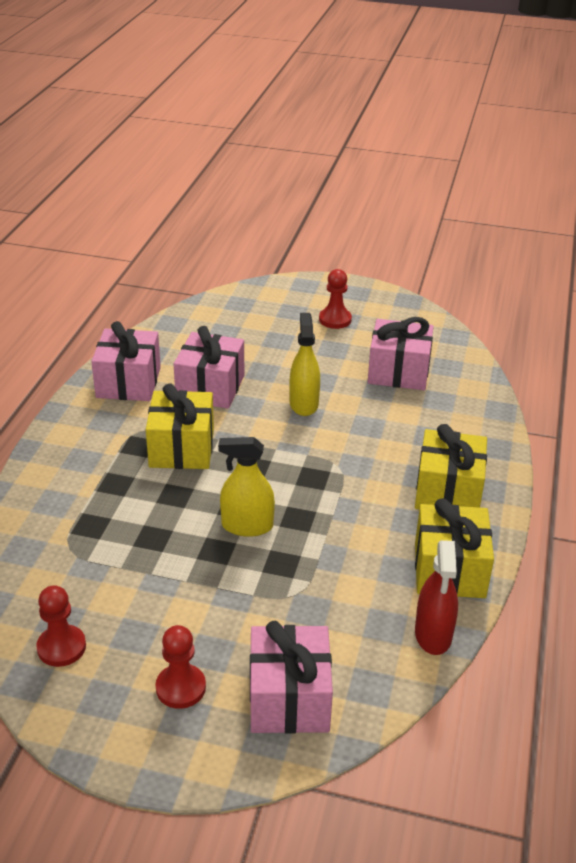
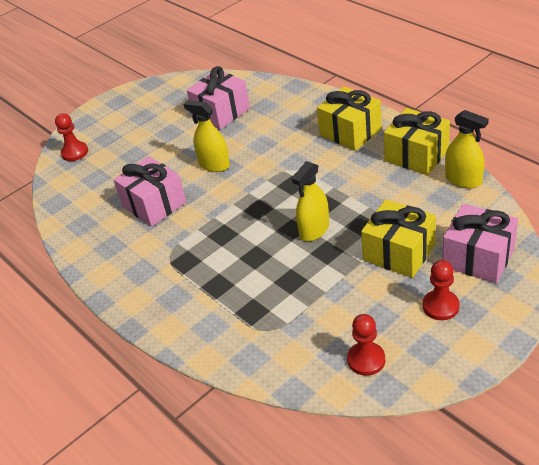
camera: 50 degrees left, 5 degrees up
(128, 382) = (106, 247): pink gift -> none
(182, 448) = (208, 239): yellow gift -> yellow gift (399, 252)
(335, 319) = (138, 121): red pawn -> red pawn (75, 152)
(433, 634) = (463, 180): red spray bottle -> yellow spray bottle

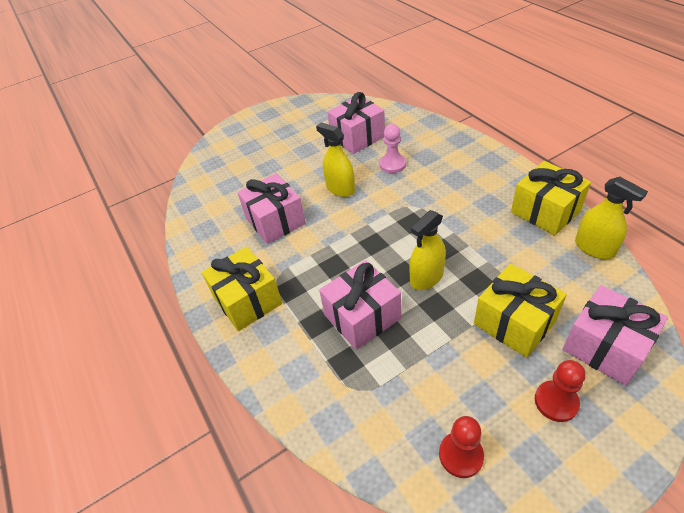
camera: 10 degrees right, 5 degrees up
(75, 152) = (218, 156): red pawn -> none
(260, 272) = (362, 317): none -> pink gift
(263, 134) = (392, 164): none -> pink pawn
(350, 132) = (479, 175): yellow gift -> yellow gift (247, 300)

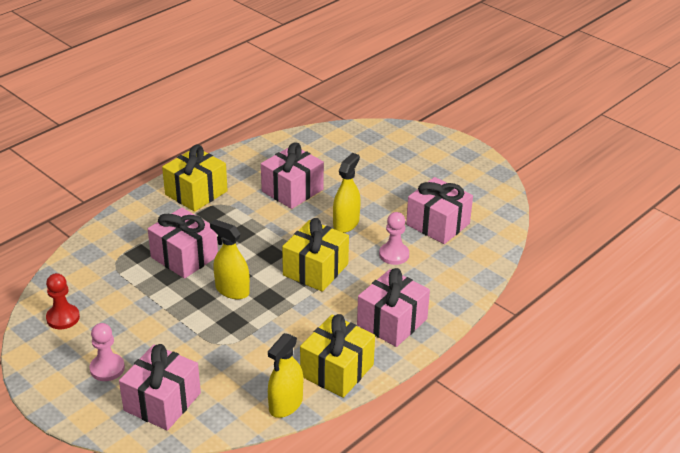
camera: 70 degrees right, 10 degrees down
(482, 174) = (392, 322): none -> pink gift
(514, 322) = (185, 346): yellow gift -> yellow gift (315, 269)
(556, 402) = (107, 368): red pawn -> pink pawn

